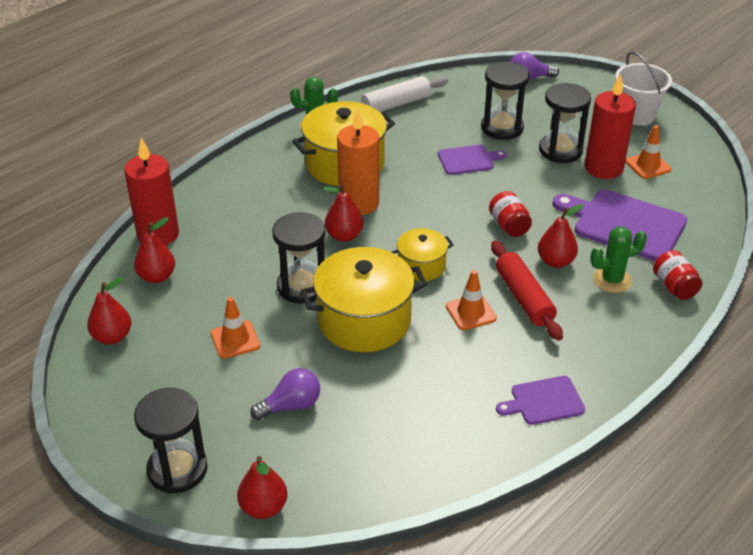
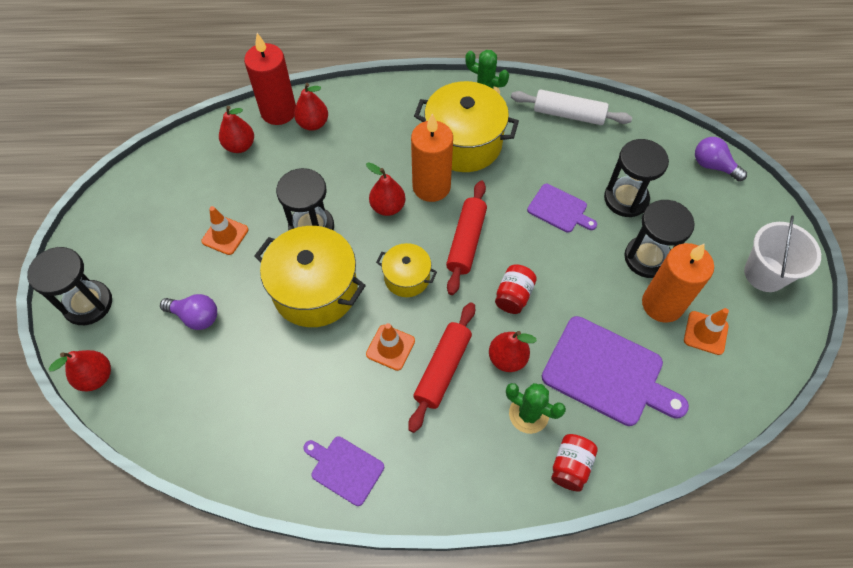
camera: 45 degrees right, 20 degrees up
(112, 337) = (166, 173): red pear -> red pear (313, 124)
(432, 218) = (466, 241): none -> red rolling pin
(603, 168) = (662, 304): red candle -> orange candle
(624, 224) = (607, 372): purple cutting board -> purple cutting board turned 135 degrees clockwise

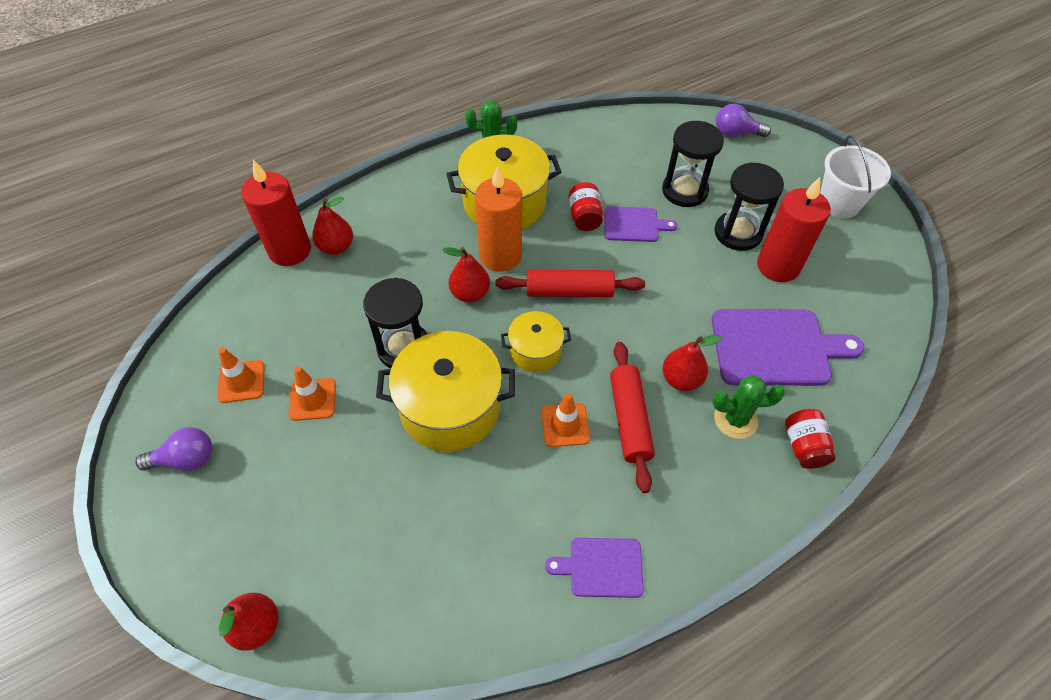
camera: 30 degrees left, 5 degrees down
(88, 304) = (193, 551): black hourglass -> none
(195, 317) = (335, 499): purple light bulb -> purple light bulb (185, 459)
(240, 146) = (268, 302): red pear -> none
(466, 241) = (569, 291): red rolling pin -> red rolling pin turned 75 degrees counterclockwise
(513, 296) = (647, 320): red jar -> red jar (584, 217)
(568, 114) = (584, 139): white rolling pin -> none
(662, 304) = (778, 266): orange candle -> red candle
(705, 333) = (829, 273): orange traffic cone -> orange traffic cone (241, 381)

